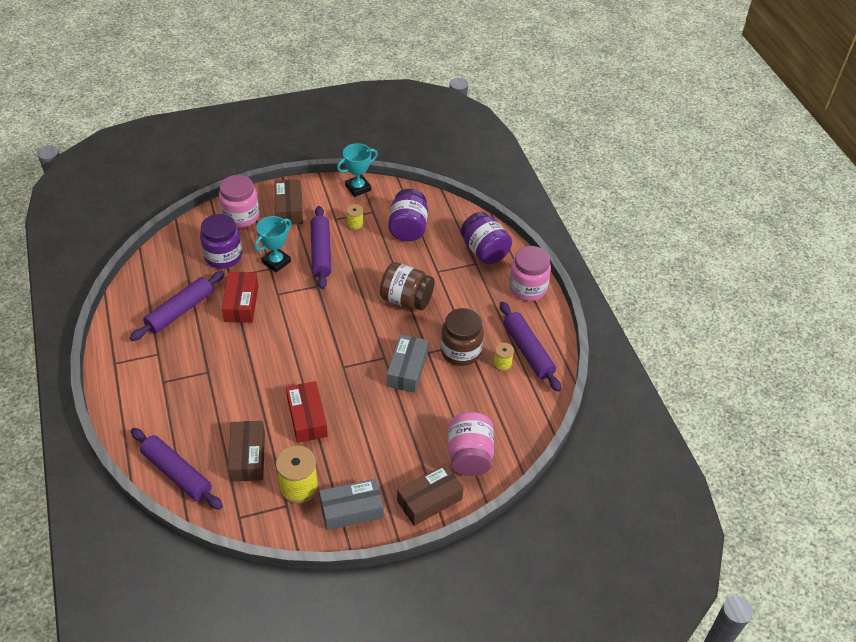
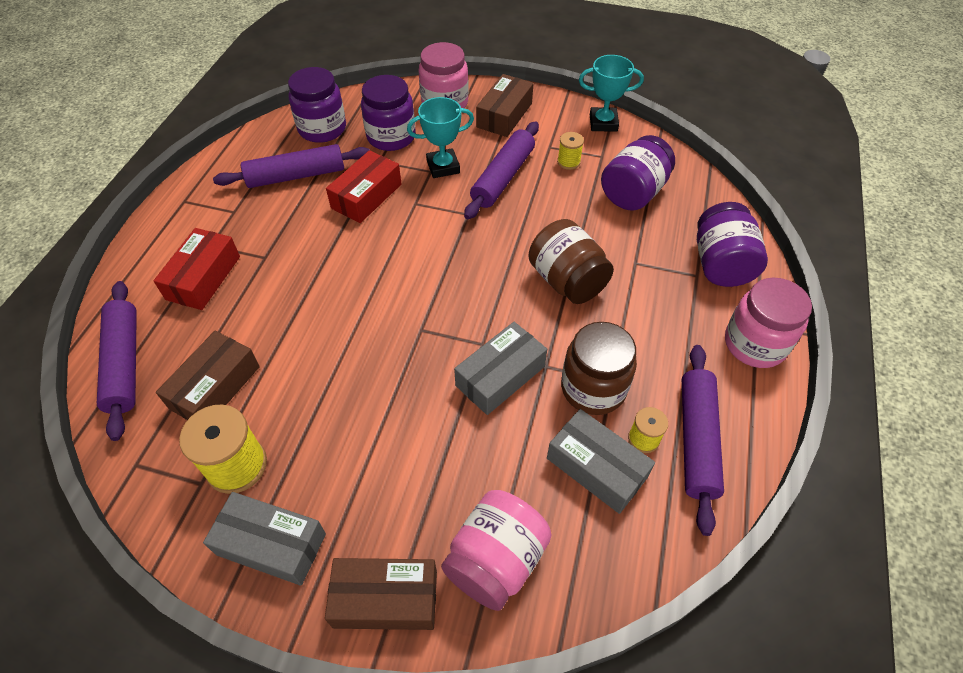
camera: 35 degrees right, 5 degrees up
(168, 271) = (322, 129): none -> purple jar
(307, 418) = (324, 374): red box -> red box (203, 278)
(488, 389) = (596, 467): none -> grey box

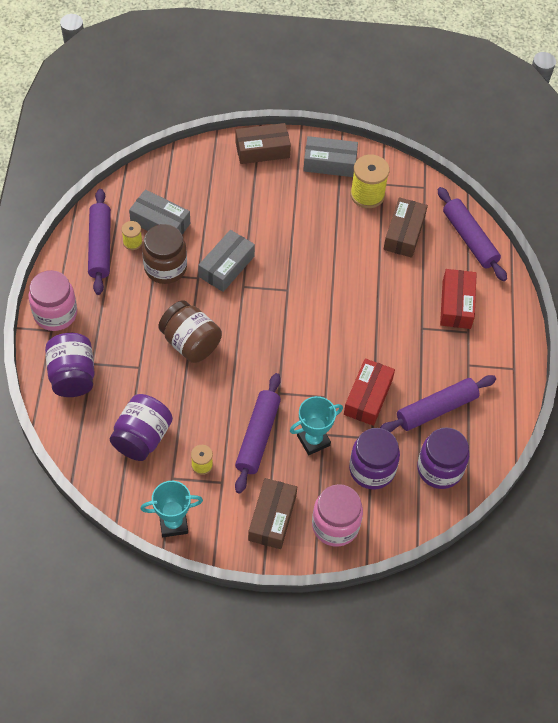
camera: 165 degrees right, 5 degrees up
(496, 560) = (210, 172): pink jar -> none

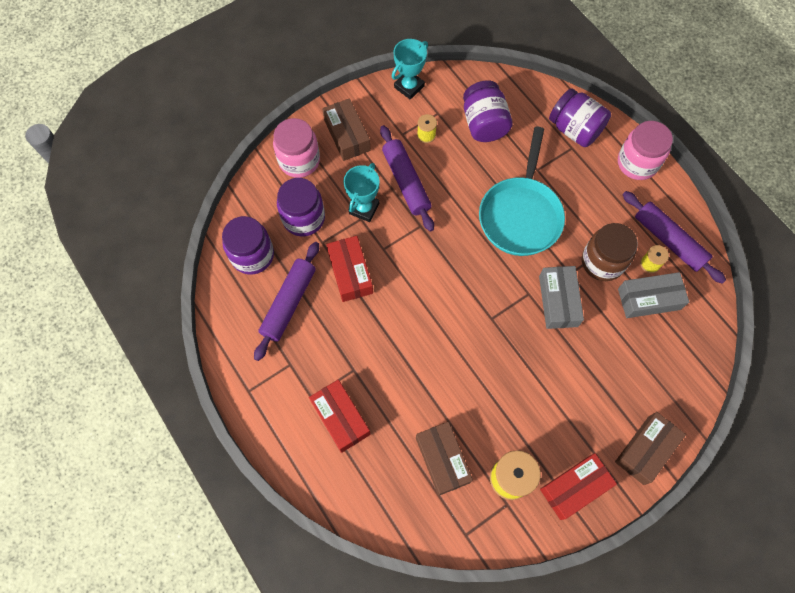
camera: 145 degrees right, 10 degrees up
(190, 343) = (520, 215): brown jar -> turquoise pan
(329, 163) = (574, 487): grey box -> red box
(469, 239) = (378, 504): purple rolling pin -> none

